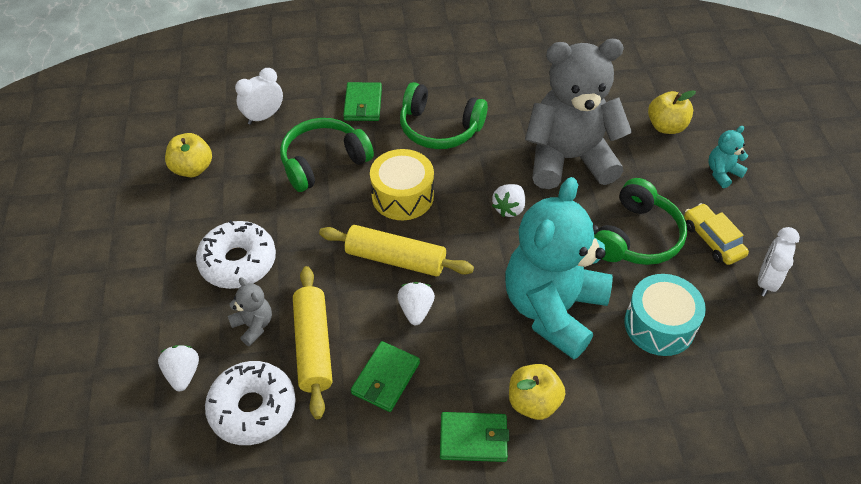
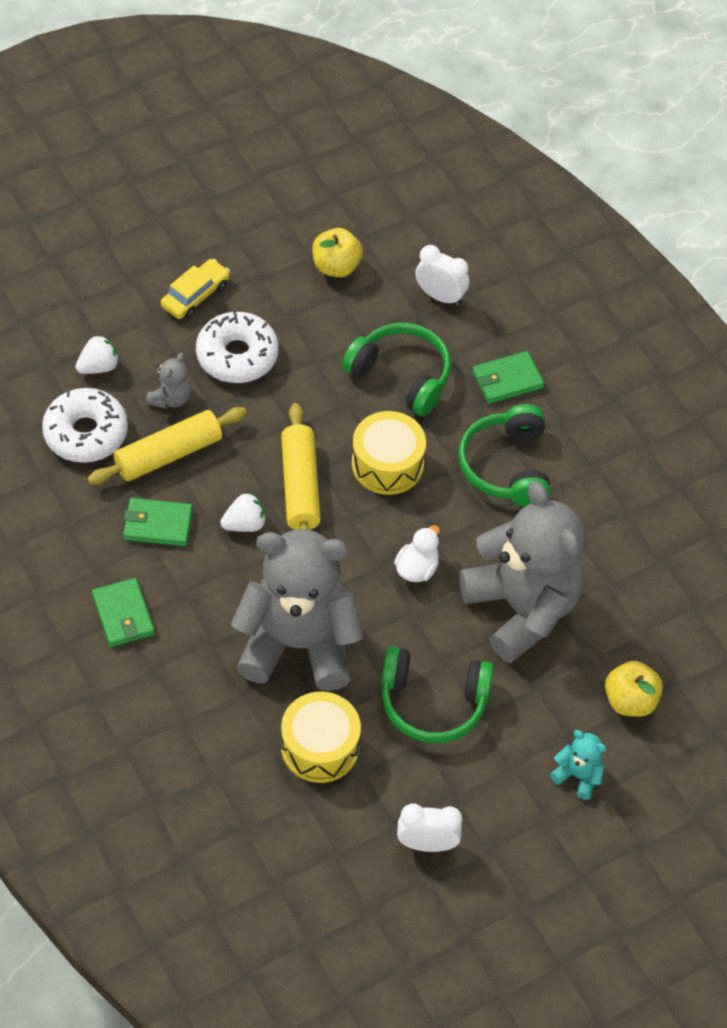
camera: 65 degrees right, 5 degrees up
(509, 208) = (417, 568): white strawberry -> white duck
(533, 402) = (181, 654): yellow apple -> none
(553, 309) = (298, 644): turquoise teddy bear -> grey teddy bear
(659, 325) = (320, 747): turquoise drum -> yellow drum
(712, 240) = (464, 780): yellow car -> yellow car (195, 295)

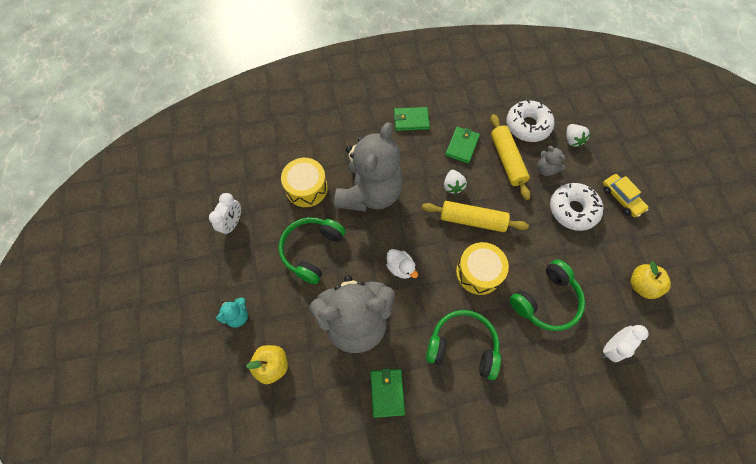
camera: 110 degrees right, 10 degrees up
(507, 380) = (533, 370): green wallet -> green wallet (387, 392)

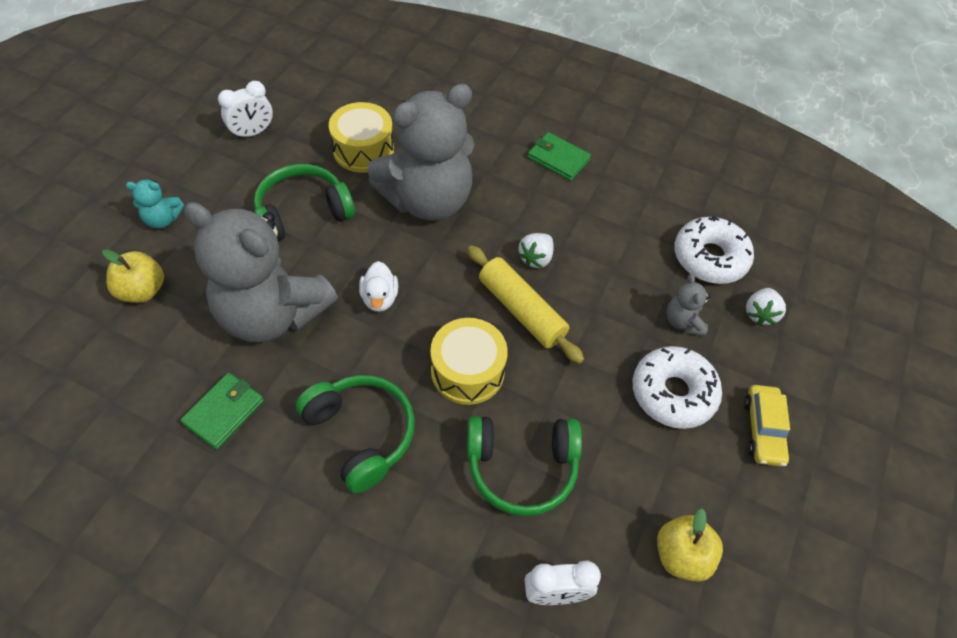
camera: 35 degrees right, 10 degrees down
(462, 146) = (594, 224): green wallet -> none
(507, 160) = (638, 277): yellow rolling pin -> none

